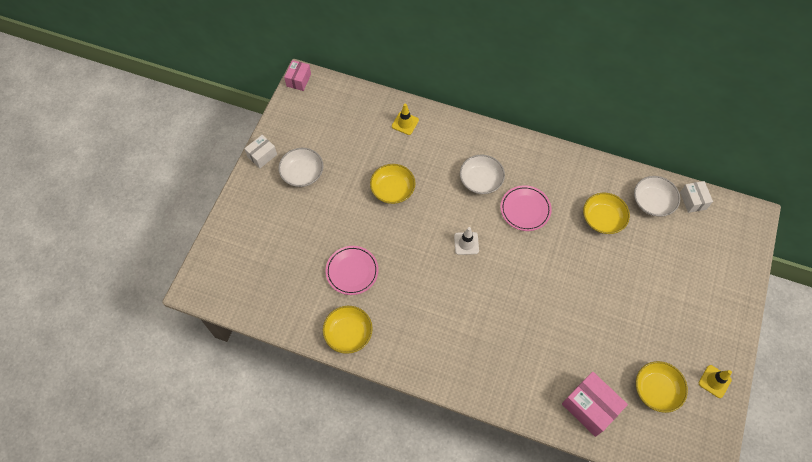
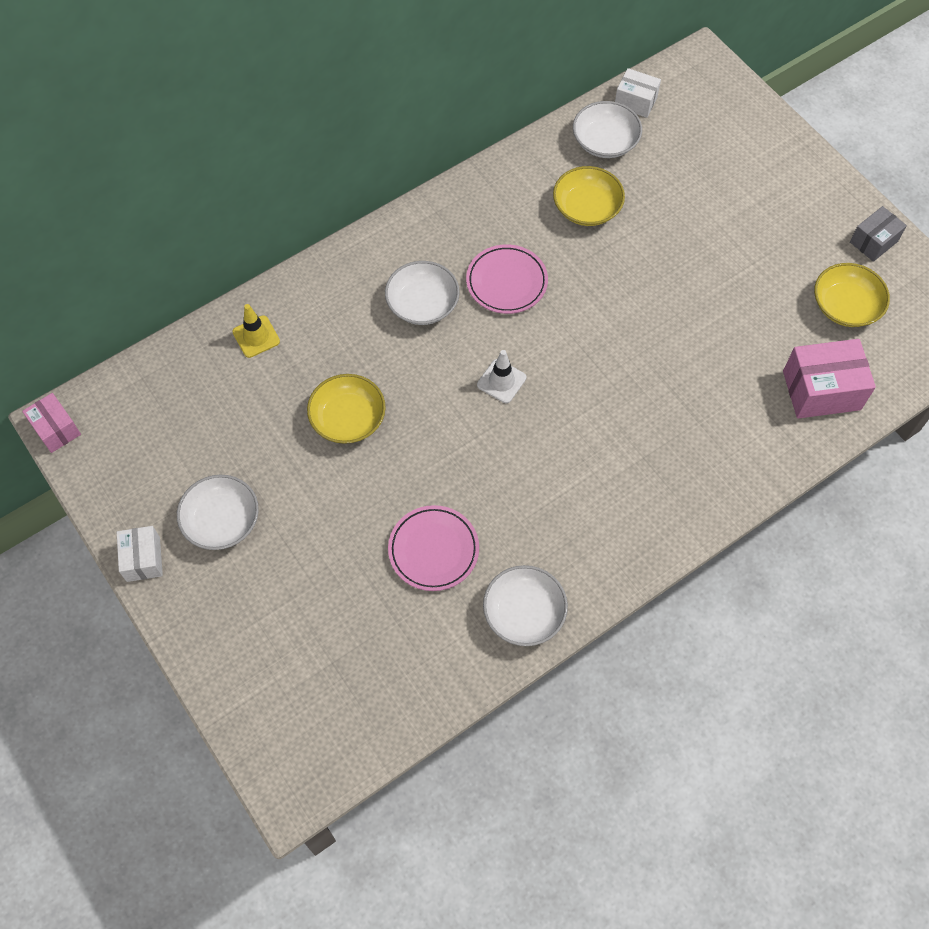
camera: 55 degrees left, 0 degrees up
(348, 333) = (524, 613): yellow bowl -> white bowl
(714, 381) = (873, 242): yellow traffic cone -> grey box

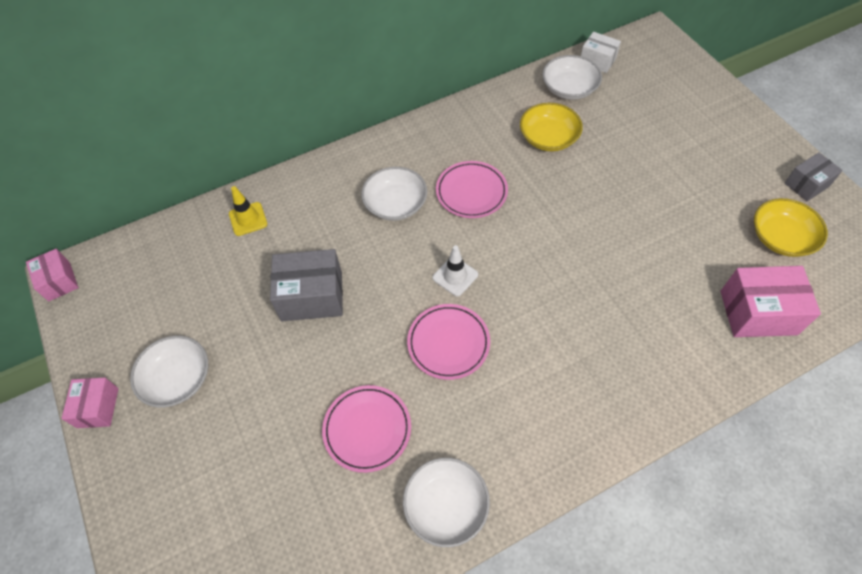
camera: 10 degrees right, 5 degrees down
(143, 559) = (98, 407): white box -> pink box
(348, 418) = (312, 296): yellow bowl -> grey box
(504, 454) = (448, 343): none -> pink plate

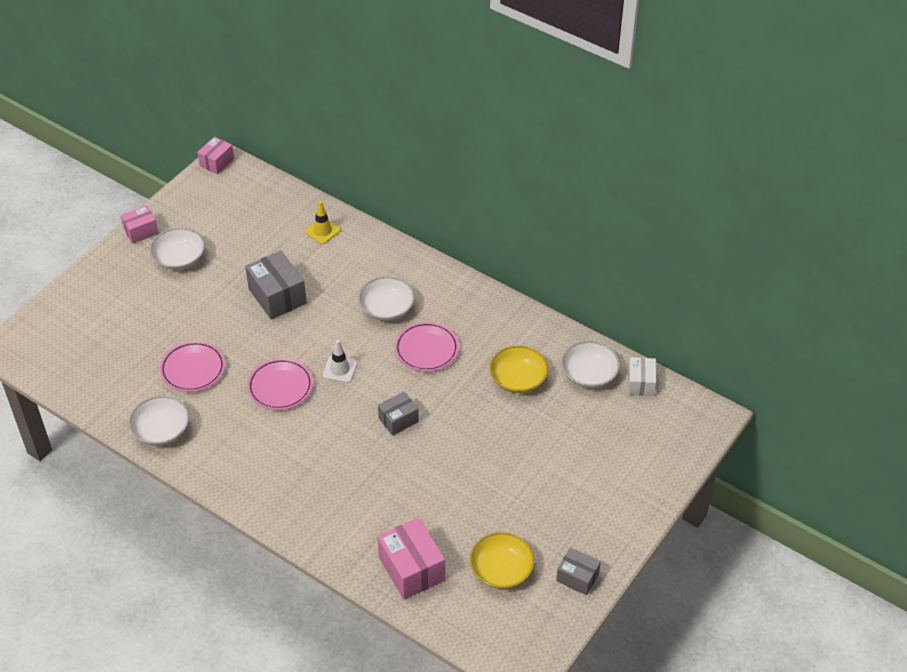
camera: 60 degrees right, 10 degrees down
(553, 250) = (398, 420): none -> grey box

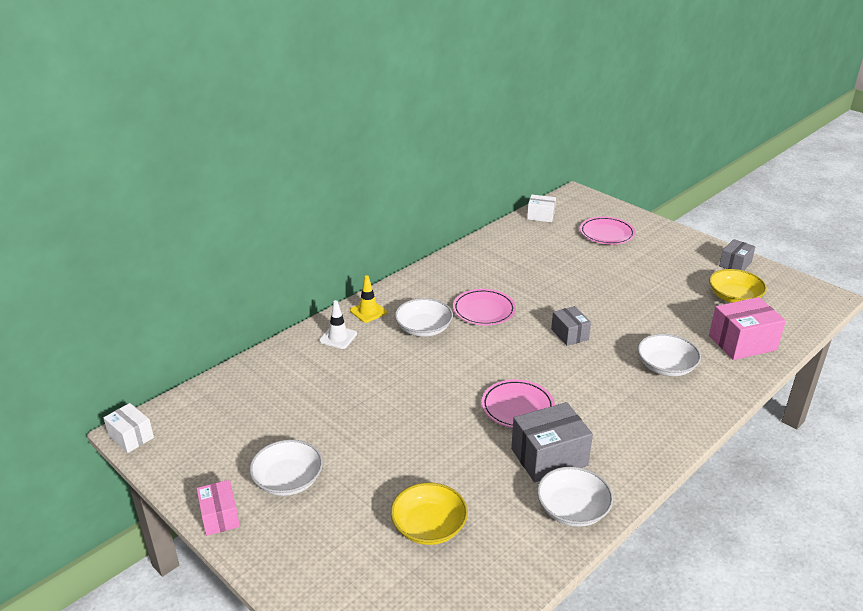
camera: 80 degrees left, 15 degrees down
(193, 369) = (479, 476): pink plate -> pink plate (606, 234)
(216, 162) = (131, 437): pink box -> white box
(277, 296) = (383, 400): grey box -> grey box (549, 457)
(322, 231) = (296, 361): yellow traffic cone -> yellow traffic cone (368, 311)
(339, 369) = (499, 365): white traffic cone -> white traffic cone (338, 337)
(518, 379) = (528, 267): yellow bowl -> yellow bowl (429, 526)
(589, 374) = (527, 235): white bowl -> white bowl (666, 366)

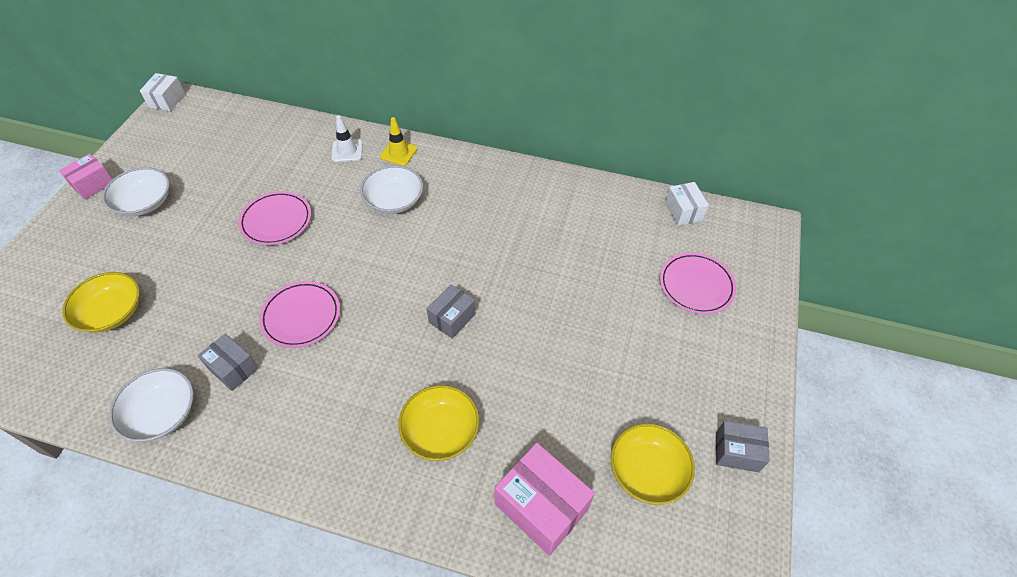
camera: 60 degrees right, 20 degrees up
(484, 310) = (453, 232): pink plate -> pink plate (276, 221)
(549, 457) = (233, 368): grey box -> grey box, size x0.61
(666, 366) = (440, 431): white bowl -> yellow bowl

